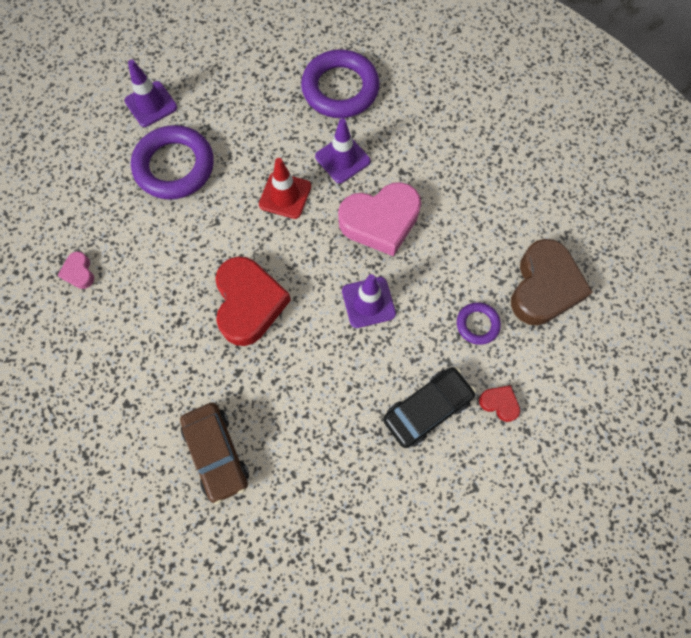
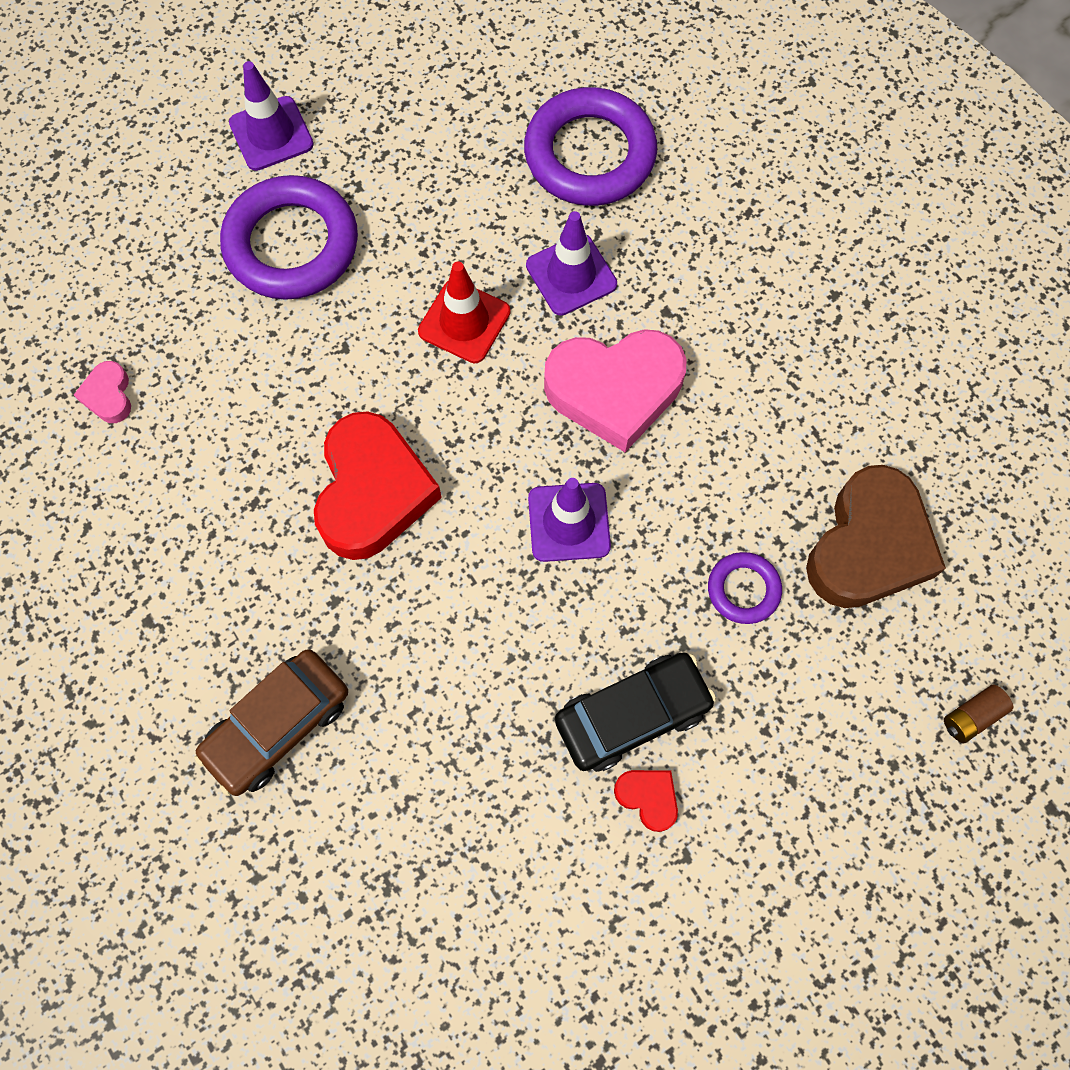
camera: 10 degrees right, 0 degrees up
(216, 453) = (277, 725): brown car -> brown car turned 60 degrees clockwise
(499, 403) = (754, 726): red heart -> red heart (648, 797)
(622, 375) = (972, 716): none -> brown battery

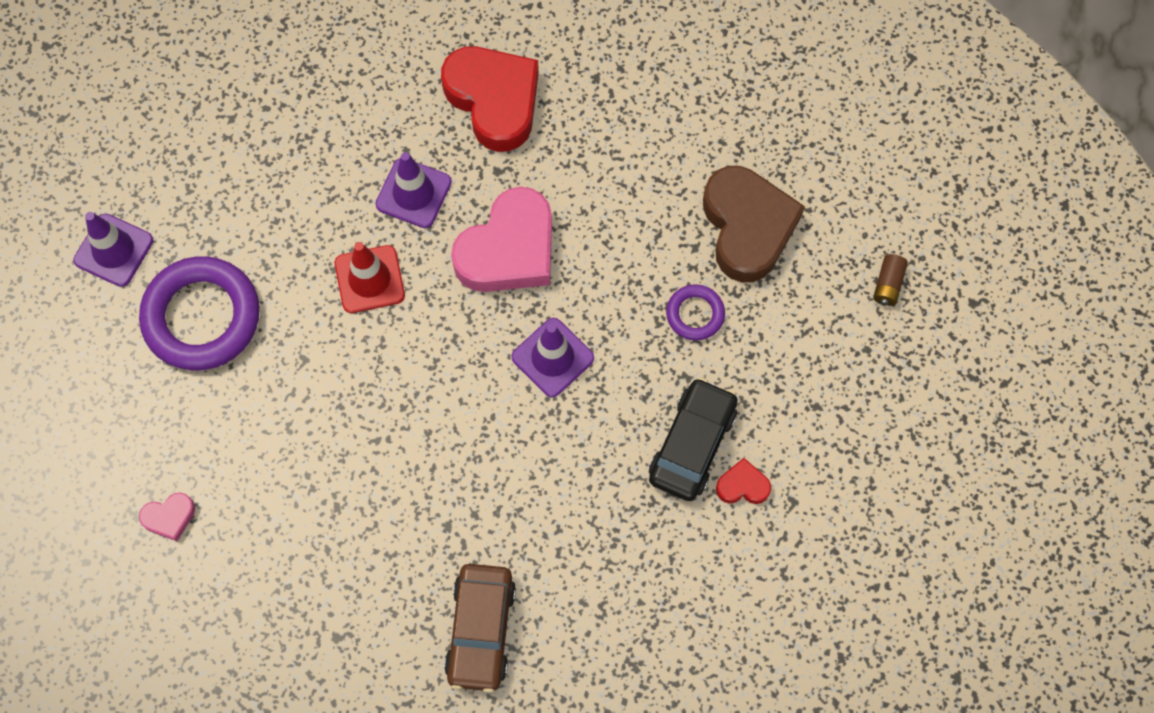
camera: 40 degrees left, 0 degrees up
(108, 395) = (169, 517): pink heart -> pink heart turned 60 degrees counterclockwise
(373, 492) = (409, 438): red heart -> red heart (494, 100)
(590, 154) = (353, 99): purple ring -> none

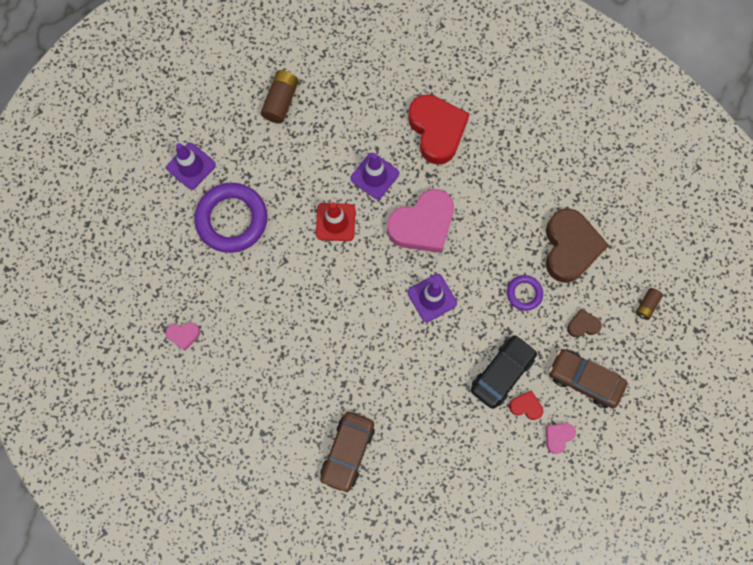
camera: 15 degrees right, 5 degrees up
(234, 114) = (281, 101): none -> brown battery
(798, 339) = (582, 325): none -> brown heart
(805, 519) = (558, 437): none -> pink heart
(822, 421) = (584, 379): none -> brown car

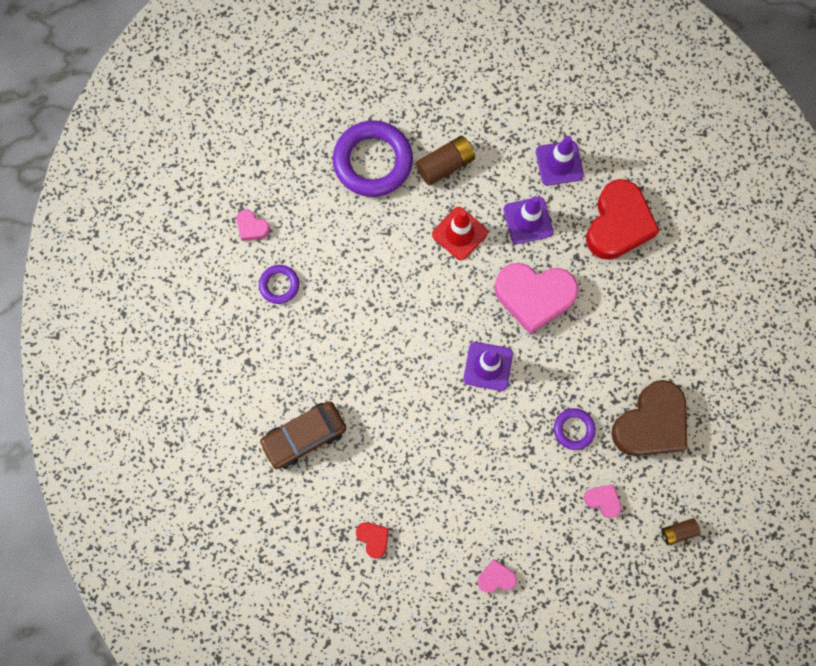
camera: 40 degrees right, 0 degrees up
(191, 166) = (376, 89): purple traffic cone -> purple traffic cone (559, 163)
(239, 360) = (279, 285): none -> purple ring
(281, 101) = (501, 92): brown battery -> brown battery (445, 165)
(502, 373) = (494, 481): black car -> none
(526, 406) = (490, 527): red heart -> red heart (373, 538)
(582, 325) = (603, 500): brown heart -> pink heart
(584, 379) = (563, 549): brown car -> none

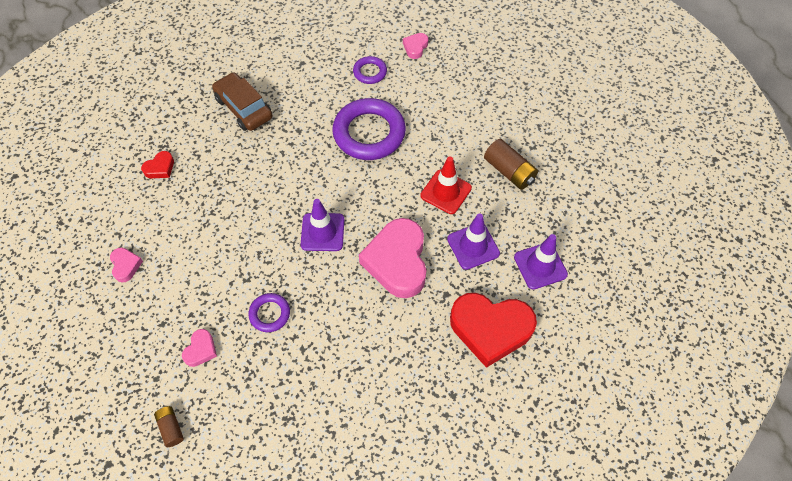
camera: 80 degrees right, 15 degrees down
(373, 161) = (496, 117): purple ring -> purple ring (369, 133)
(651, 423) = (283, 387): brown heart -> none

